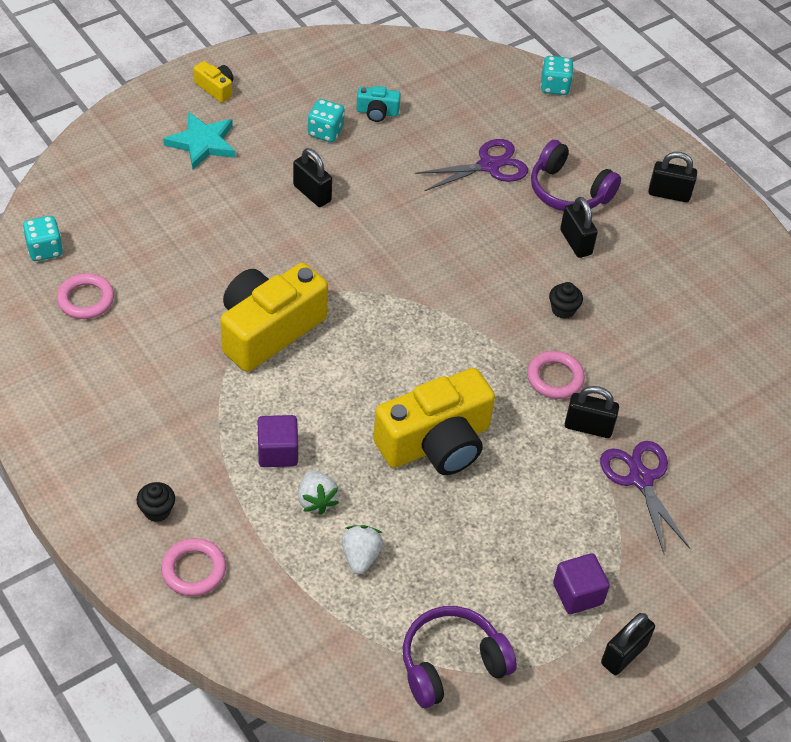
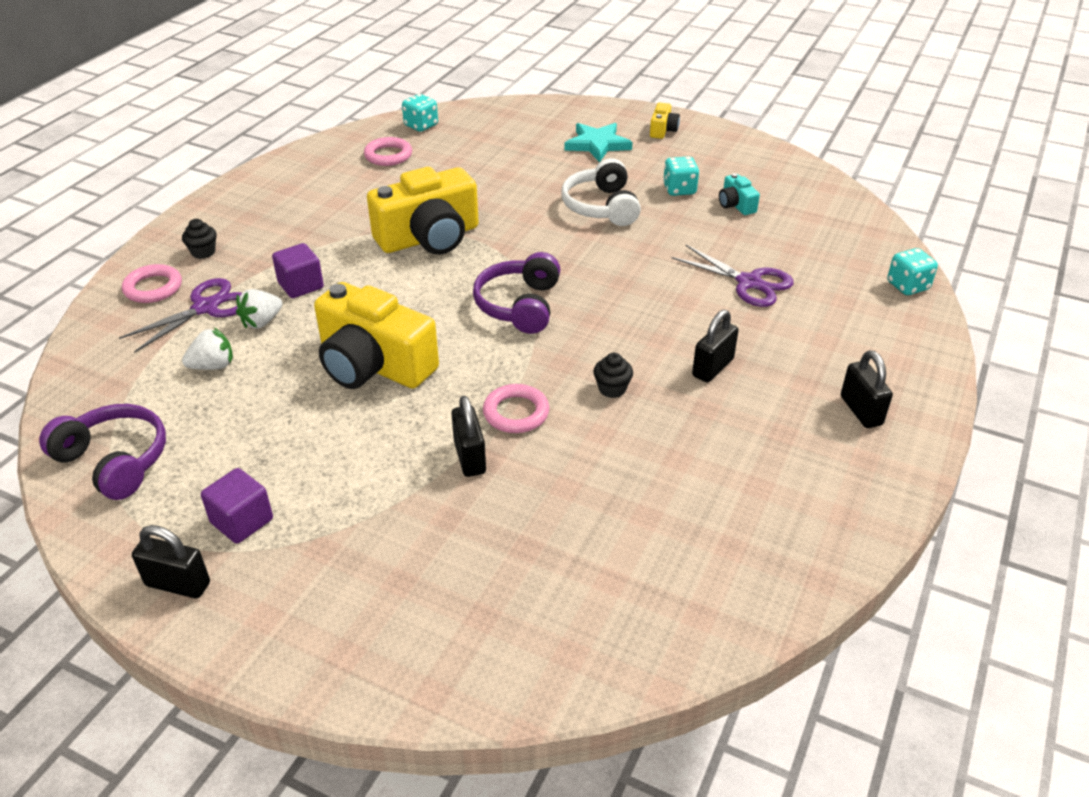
camera: 65 degrees right, 10 degrees down
(268, 330) = (429, 237): yellow camera -> yellow camera turned 135 degrees clockwise
(312, 193) = (601, 207): black padlock -> white headphones
(568, 191) = (777, 340): purple headphones -> purple headphones (520, 305)
(640, 479) = (427, 520): purple scissors -> purple scissors (206, 307)

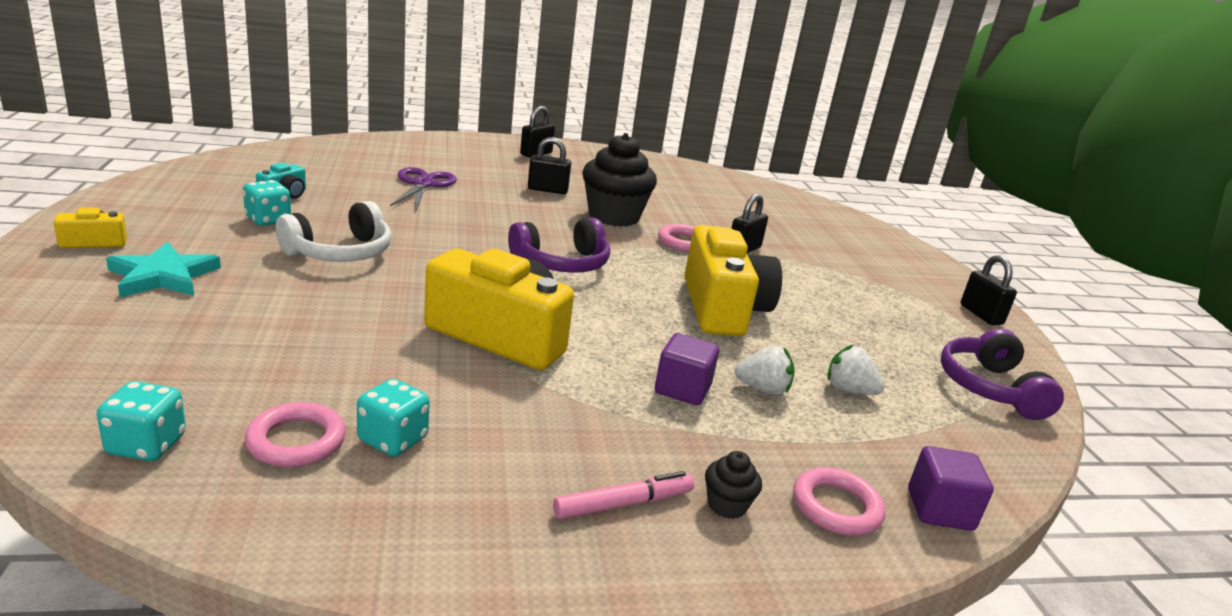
camera: 130 degrees left, 15 degrees down
(206, 307) = (800, 440): purple scissors -> none
(242, 521) = (916, 310): purple cube -> purple cube (939, 510)
(245, 222) = (623, 504): none -> pink marker
(612, 389) = (614, 216): black cupcake -> black cupcake, size x2.34
(907, 286) = (374, 141): turquoise dice -> turquoise dice (393, 439)

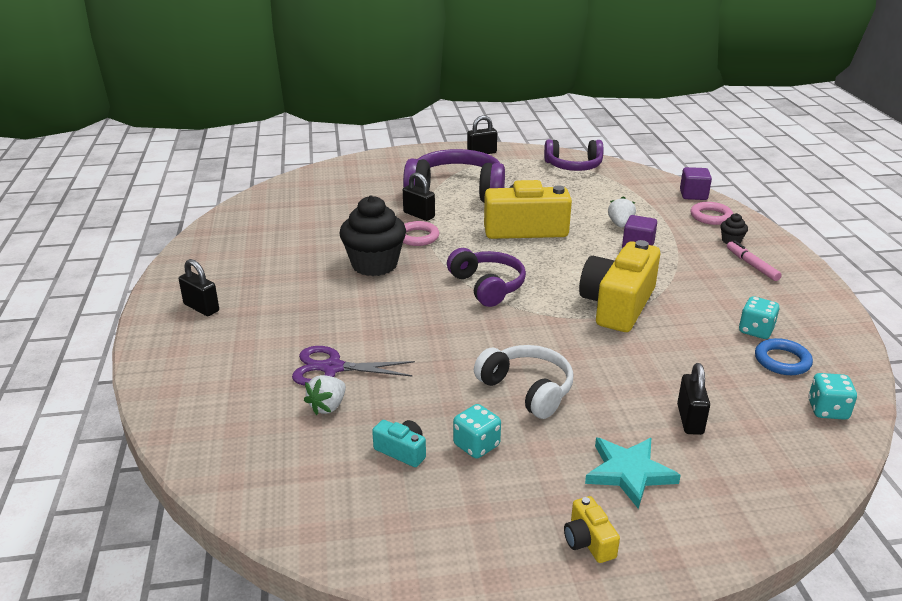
camera: 85 degrees left, 5 degrees up
(296, 441) = (782, 361): pink ring -> blue ring
(547, 190) = (319, 297): black padlock -> black padlock (690, 419)
(824, 279) = (456, 192): none -> purple headphones
(848, 390) = (603, 202): white strawberry -> white strawberry (328, 406)

